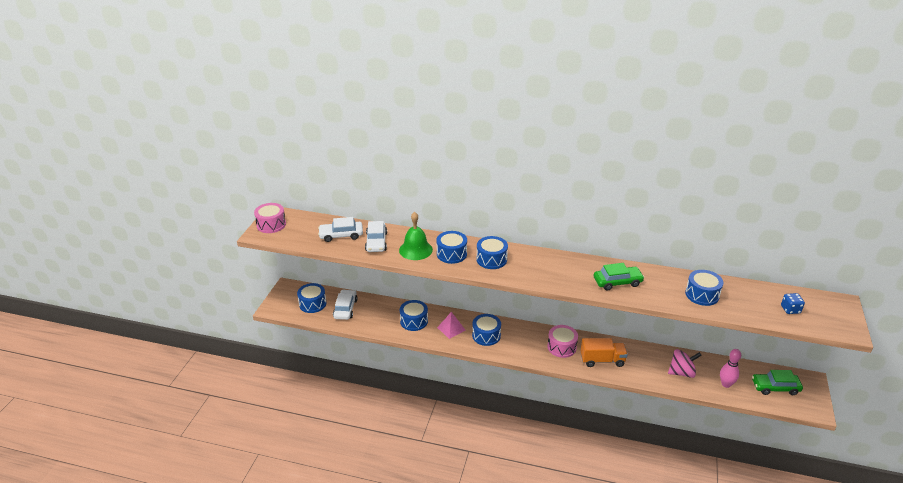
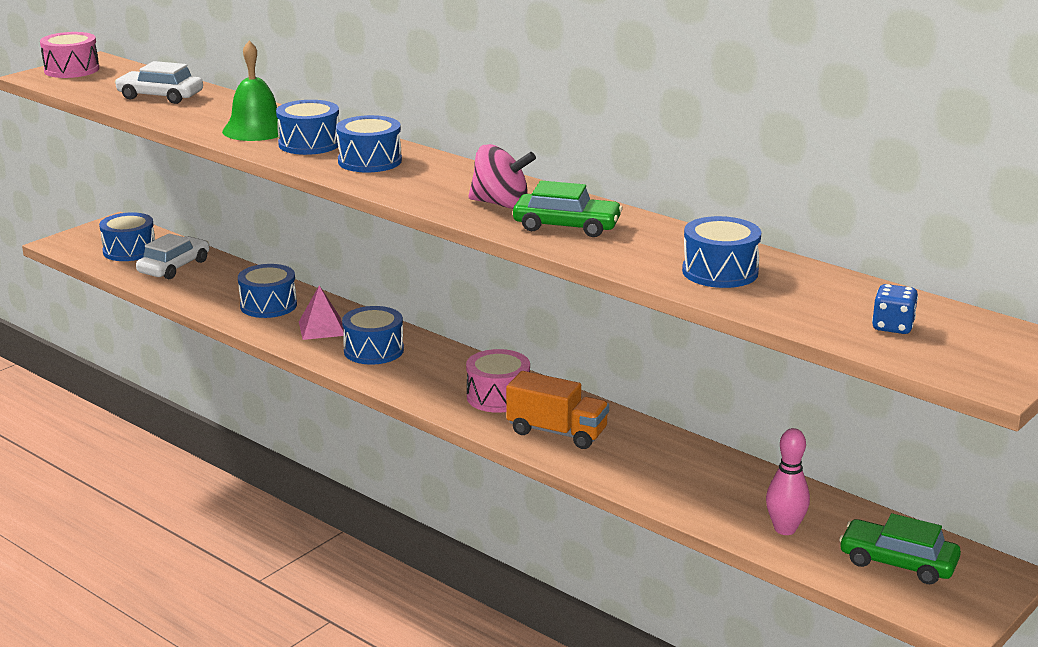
camera: 25 degrees right, 10 degrees down
(376, 242) = (204, 112): white car -> none
(681, 372) = (705, 488): pink spinning top -> pink spinning top (501, 204)

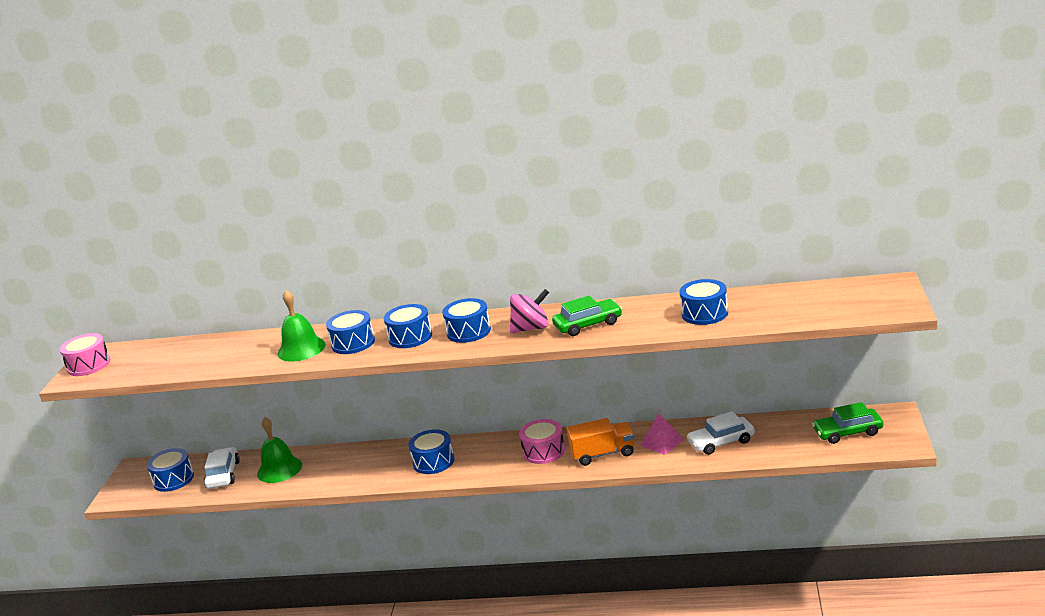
camera: 30 degrees left, 0 degrees up
(160, 96) = (192, 355): white car -> white car (721, 442)
(227, 286) = (279, 469): none -> green bell
(268, 305) = (326, 467): blue drum -> blue drum (468, 331)
(321, 328) = (381, 464): pink pyramid -> pink pyramid (662, 442)
(785, 529) = (779, 444): pink bowling pin -> none
(892, 327) = (825, 304): blue dice -> none

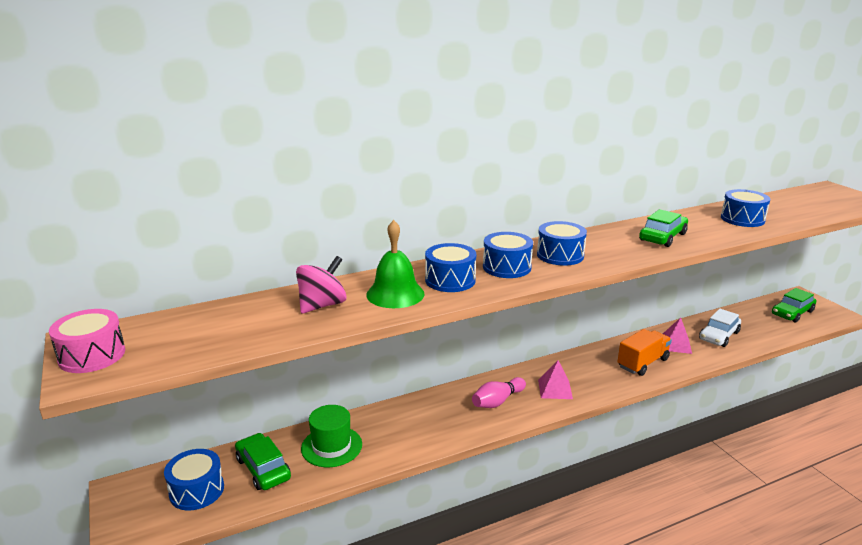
camera: 35 degrees left, 0 degrees up
(223, 474) = (263, 468): white car -> green car
(279, 469) = (331, 446): green bell -> green hat
(433, 462) = (497, 401): blue drum -> pink bowling pin
(493, 461) = (555, 389): none -> pink pyramid
(531, 328) = (617, 246): pink spinning top -> pink spinning top (322, 305)
(543, 451) = (589, 371): pink drum -> none

